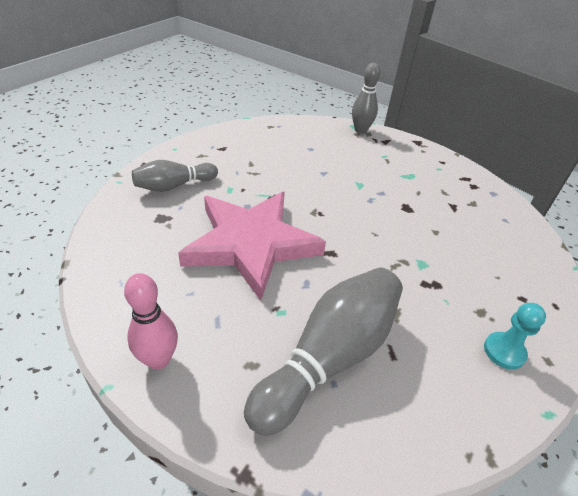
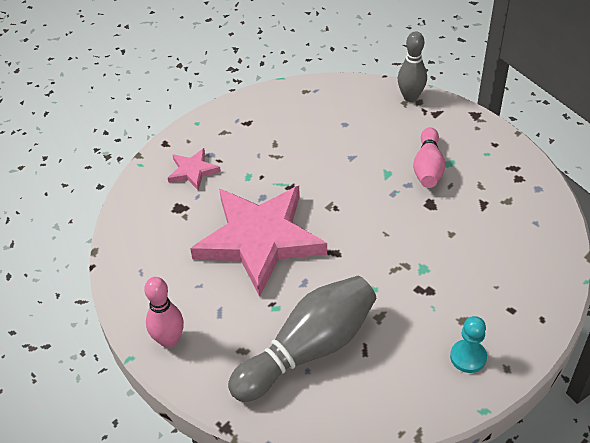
camera: 15 degrees right, 5 degrees up
(174, 186) = (193, 171): grey bowling pin -> pink star
(394, 179) = (428, 168): none -> pink bowling pin

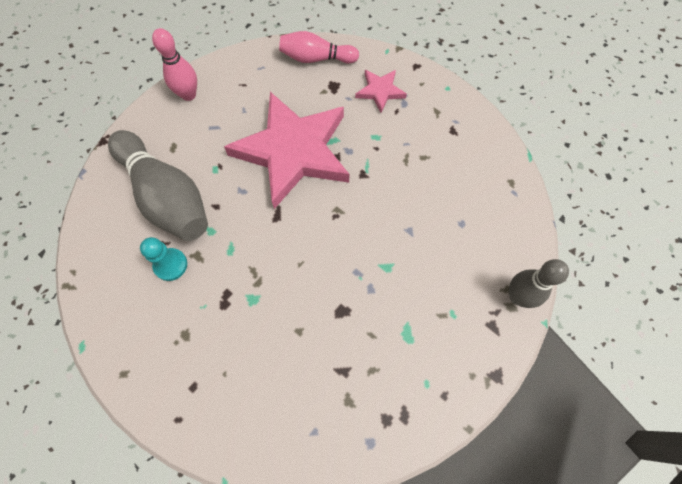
camera: 85 degrees right, 20 degrees up
(428, 168) = (397, 311): pink bowling pin -> pink bowling pin (316, 58)
(468, 357) = (140, 336): turquoise pawn -> turquoise pawn (170, 265)

